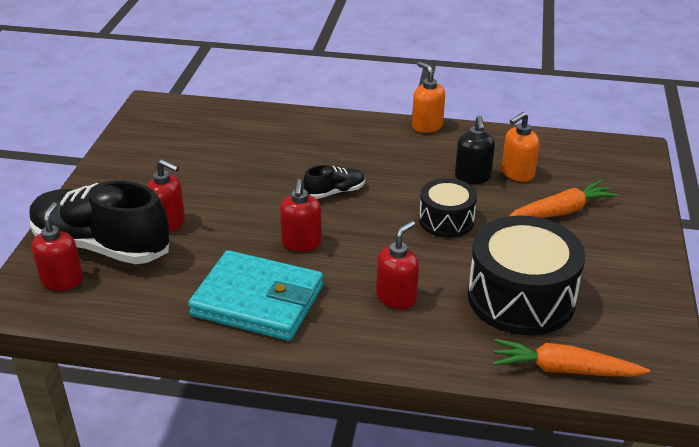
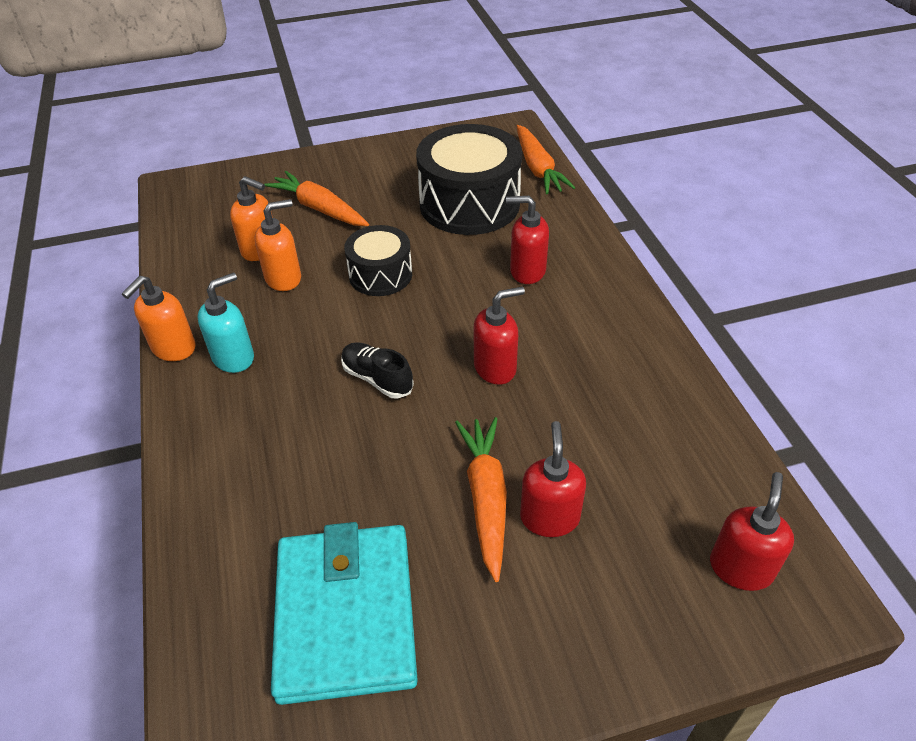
camera: 115 degrees left, 10 degrees up
(62, 280) = (740, 568): red soap dispenser -> red soap dispenser turned 135 degrees clockwise
(101, 246) = (648, 569): black shoe -> none
(204, 206) = (486, 498): none -> orange carrot
(258, 301) = (612, 362): turquoise wallet -> turquoise wallet (345, 615)
(400, 145) = (234, 357): none -> turquoise soap dispenser
(472, 177) = (284, 278): black soap dispenser -> orange soap dispenser

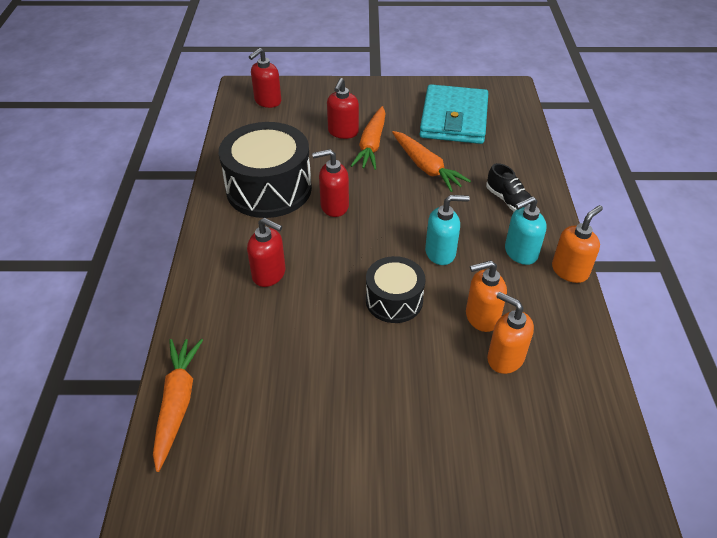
camera: 165 degrees left, 0 degrees up
(319, 209) = (440, 402): orange carrot -> orange carrot (426, 167)
(336, 336) = (440, 253): none -> turquoise soap dispenser
(377, 379) = (416, 216): black shoe -> black shoe (509, 201)
(469, 204) = (279, 367): black drum -> black drum (269, 189)

